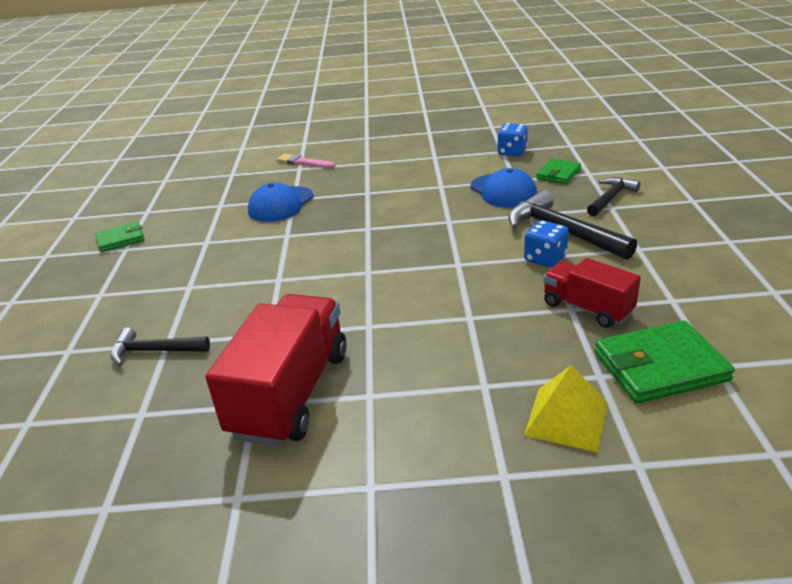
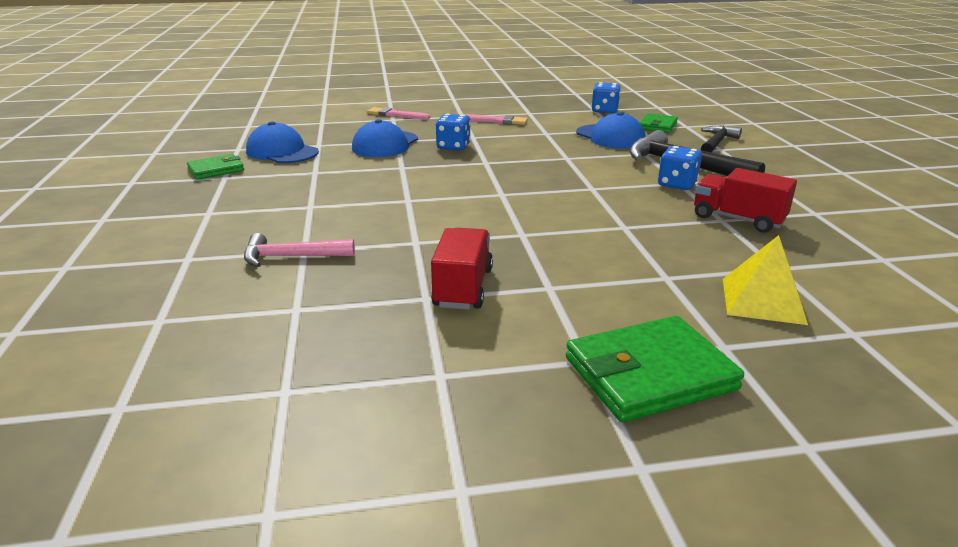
camera: 10 degrees left, 5 degrees down
(154, 351) = (291, 257): black hammer -> pink hammer
(184, 215) = (282, 152): none -> blue cap
(291, 393) = (463, 288): red truck -> red truck, size x0.59
(344, 207) = (453, 147): none -> blue dice
(398, 169) = (497, 121): none -> pink brush
(660, 366) = (831, 260): green wallet -> green wallet (649, 373)

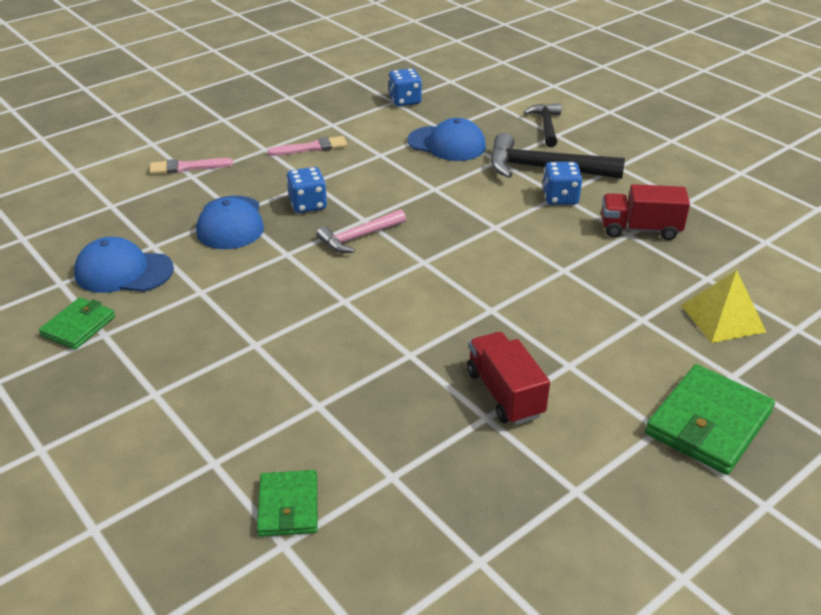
camera: 30 degrees left, 10 degrees up
(291, 257) = (316, 418): pink hammer -> pink hammer (359, 237)
(657, 126) = (475, 113): green wallet -> green wallet (288, 506)

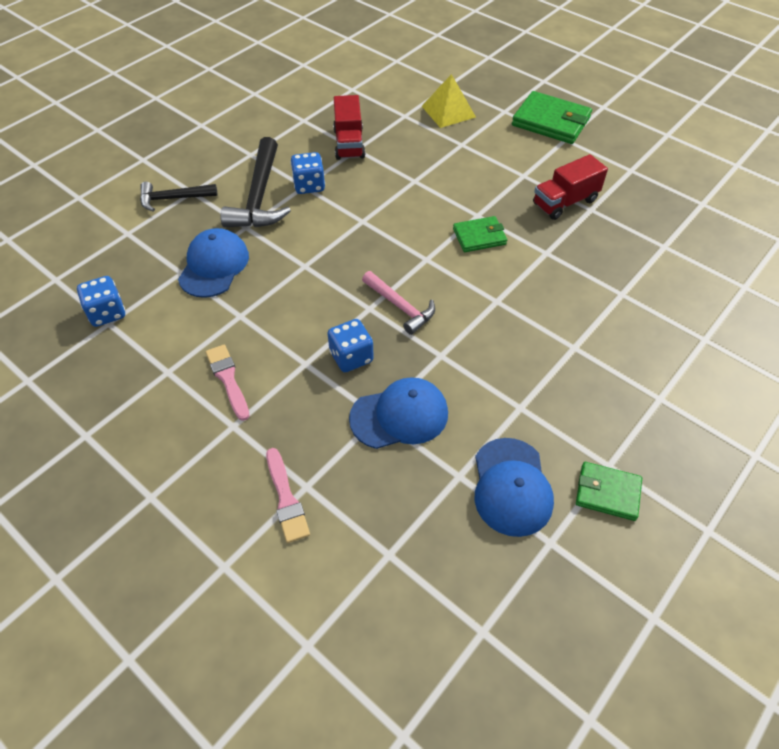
camera: 100 degrees left, 15 degrees up
(288, 506) = (716, 290): green wallet -> green wallet (479, 236)

